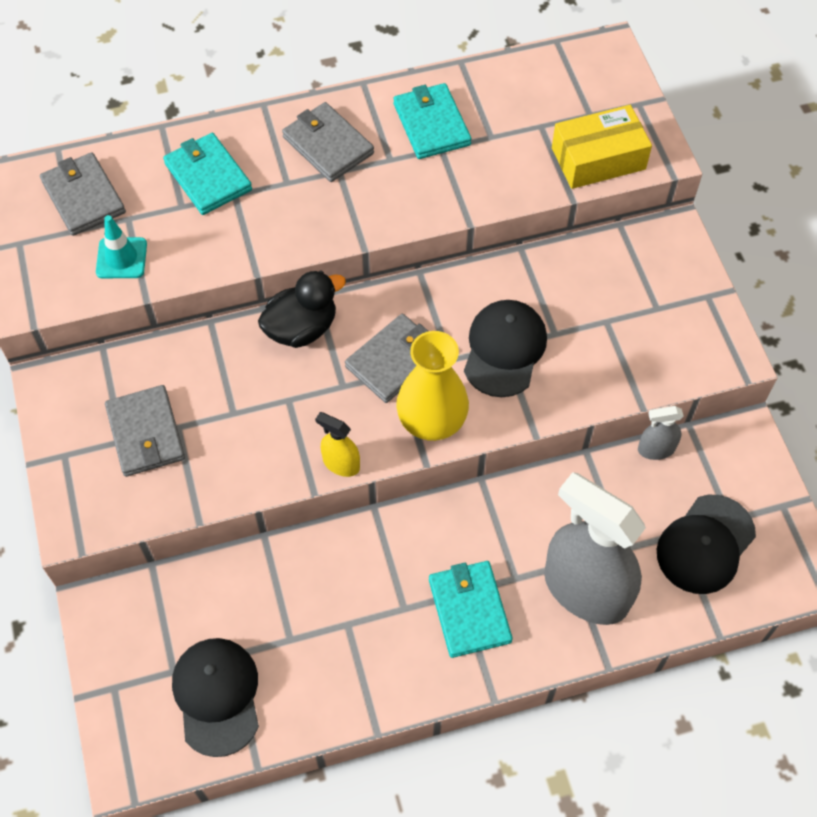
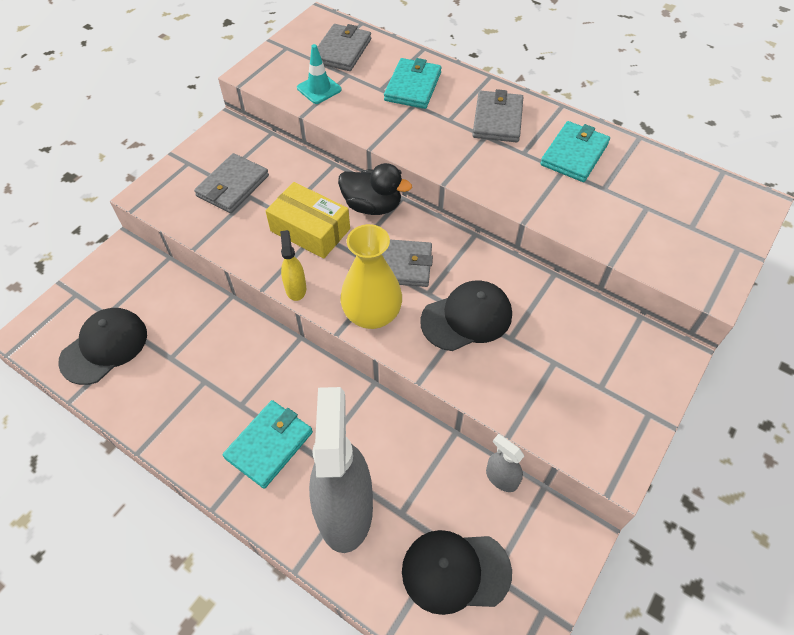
camera: 50 degrees right, 5 degrees down
(598, 158) = (663, 255): yellow box -> yellow box (310, 230)

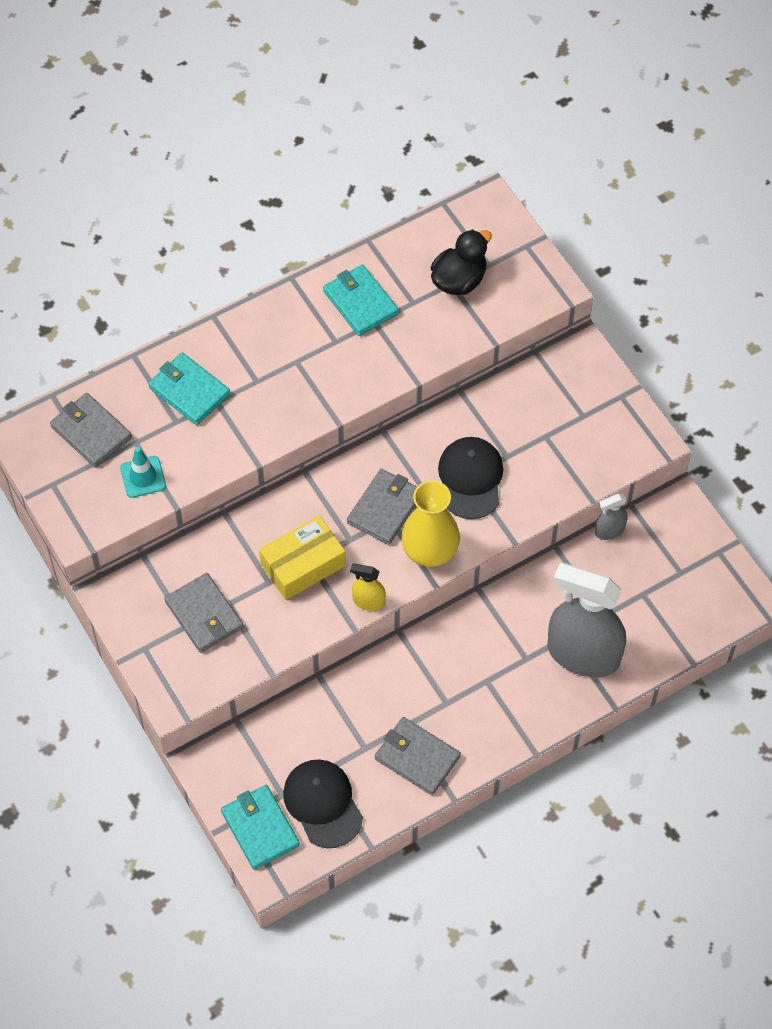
camera: 65 degrees left, 5 degrees up
(269, 445) = (498, 691): turquoise wallet -> turquoise wallet (260, 828)
(372, 206) = (301, 499): black duck -> black duck (459, 280)
(455, 571) = (666, 596): black cap -> none
(497, 119) = (280, 340): grey wallet -> grey wallet (417, 757)

